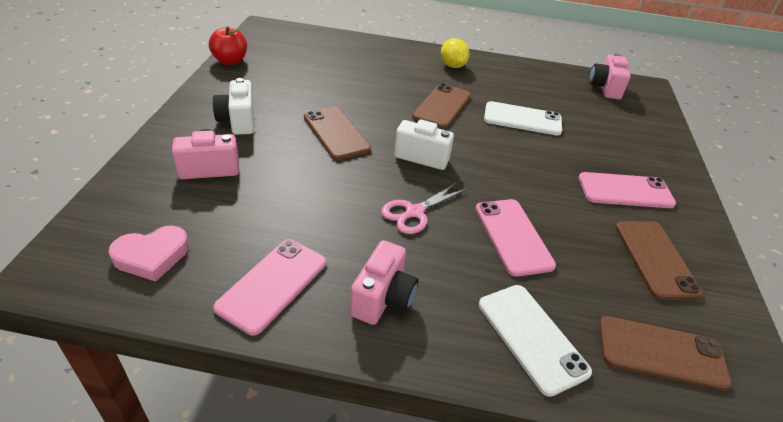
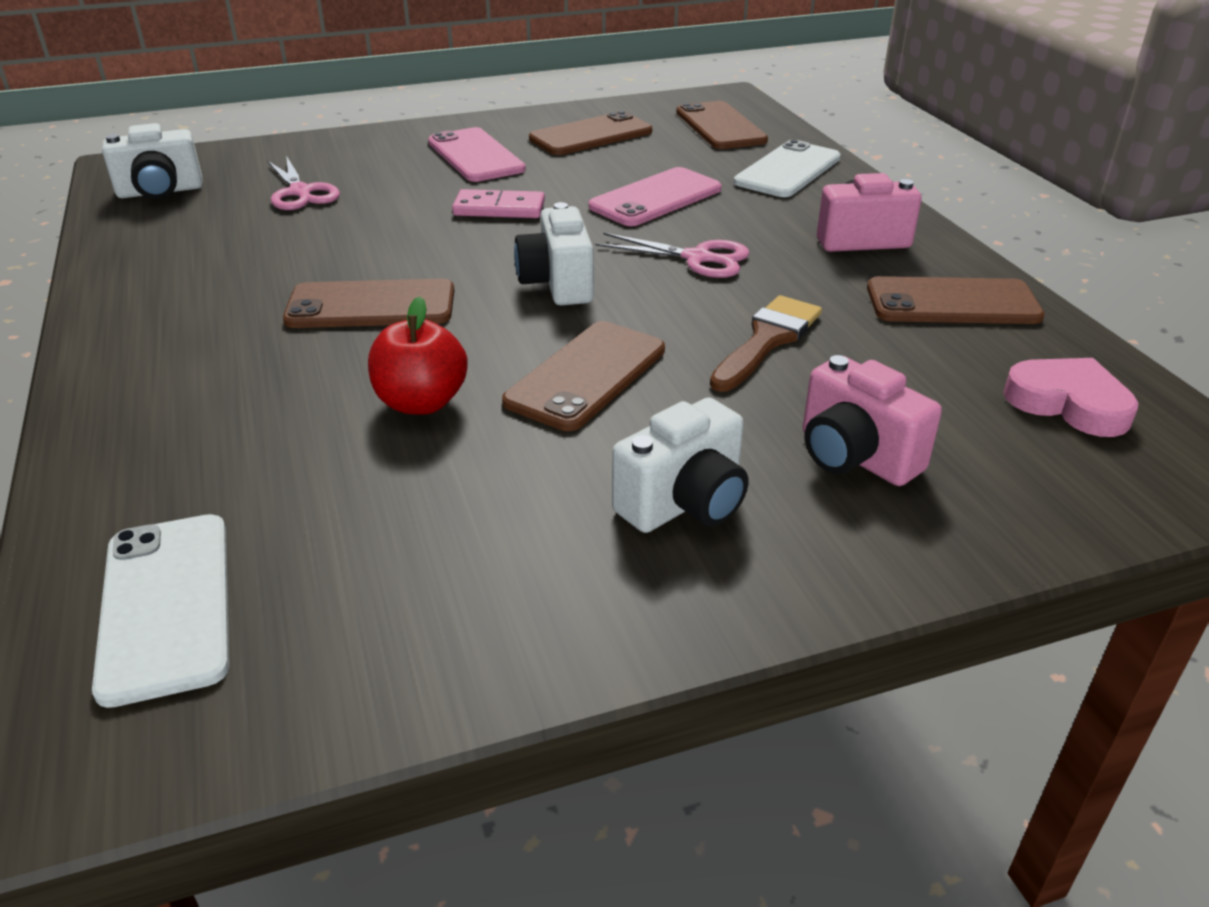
camera: 115 degrees left, 5 degrees down
(230, 61) = (416, 687): red apple -> red apple (421, 402)
(272, 284) = (952, 303): pink phone -> brown phone
(311, 192) = (767, 340): none -> brown brush
(452, 66) = (166, 335): yellow lemon -> none
(522, 119) = (347, 235): white phone -> white phone (166, 605)
(530, 171) = (499, 209): none -> pink domino
(587, 120) = (300, 192): none -> pink scissors
(605, 88) = (160, 192): pink camera -> white camera

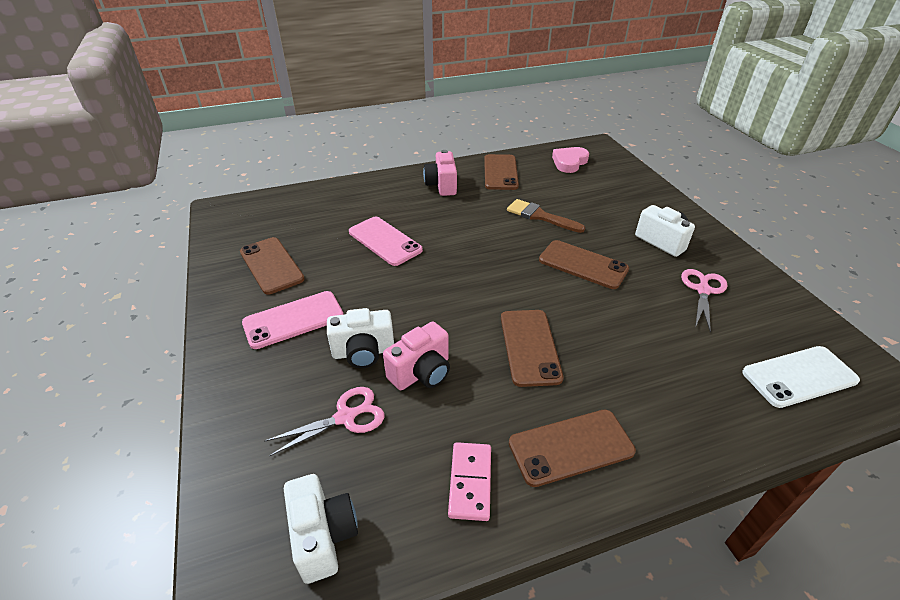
camera: 90 degrees left, 5 degrees up
(421, 402) = (622, 315): red apple -> none
(499, 209) = (392, 302): pink domino -> pink domino (470, 482)
(557, 284) = (495, 275): white camera -> white camera (363, 352)
(697, 258) = (462, 230): pink scissors -> pink scissors (703, 290)
(720, 126) = (276, 214): brown phone -> brown phone (571, 447)
(787, 170) = (353, 197): white phone -> none
(855, 457) = (618, 205): pink camera -> pink camera (421, 372)

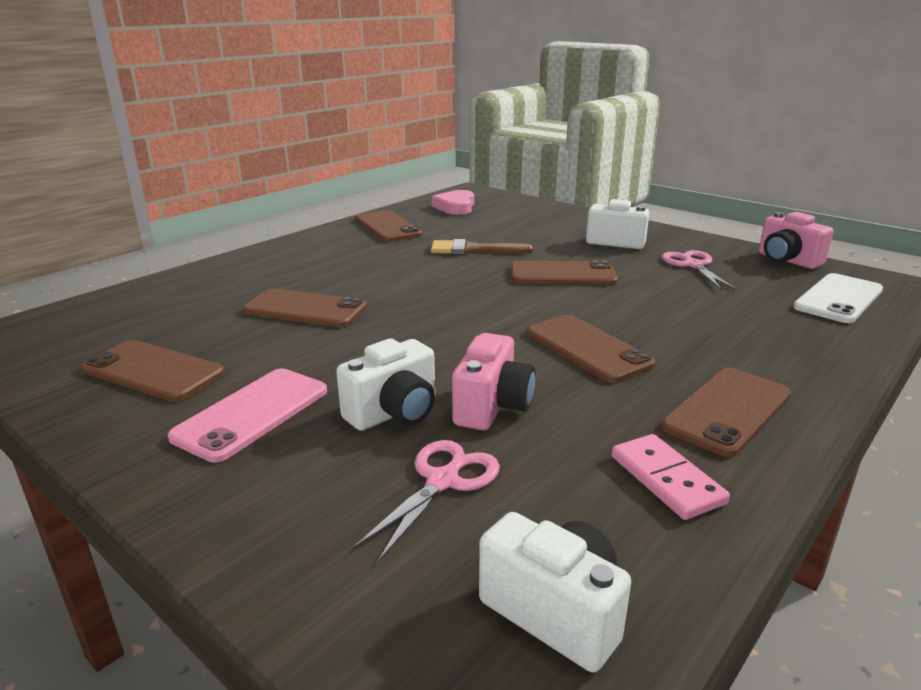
camera: 30 degrees left, 15 degrees down
(385, 241) = (305, 309): pink phone -> brown phone
(441, 185) = (327, 249): pink camera -> pink camera (787, 260)

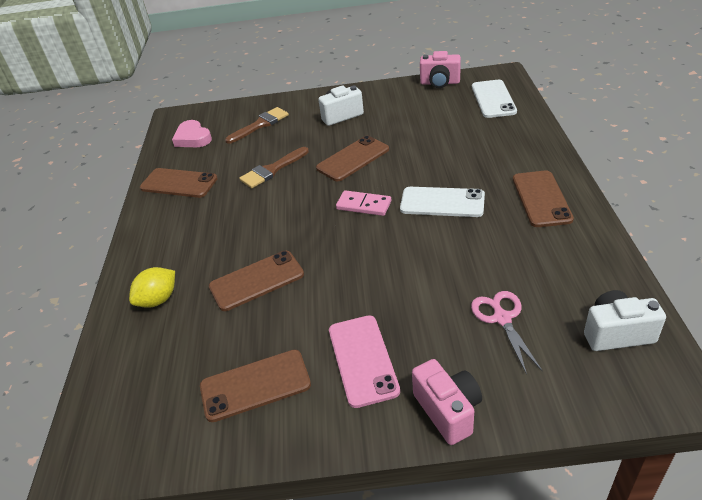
camera: 40 degrees left, 15 degrees up
(225, 282) = (158, 300): none -> yellow lemon
(394, 413) = (425, 304): white camera -> none
(492, 407) = (458, 267): pink camera -> pink camera (448, 411)
(527, 220) = (260, 124): none -> brown brush
(588, 348) = (442, 202): brown phone -> white phone
(666, 479) = (569, 250): pink domino -> pink domino (364, 205)
(693, 265) = (404, 112): pink scissors -> none

